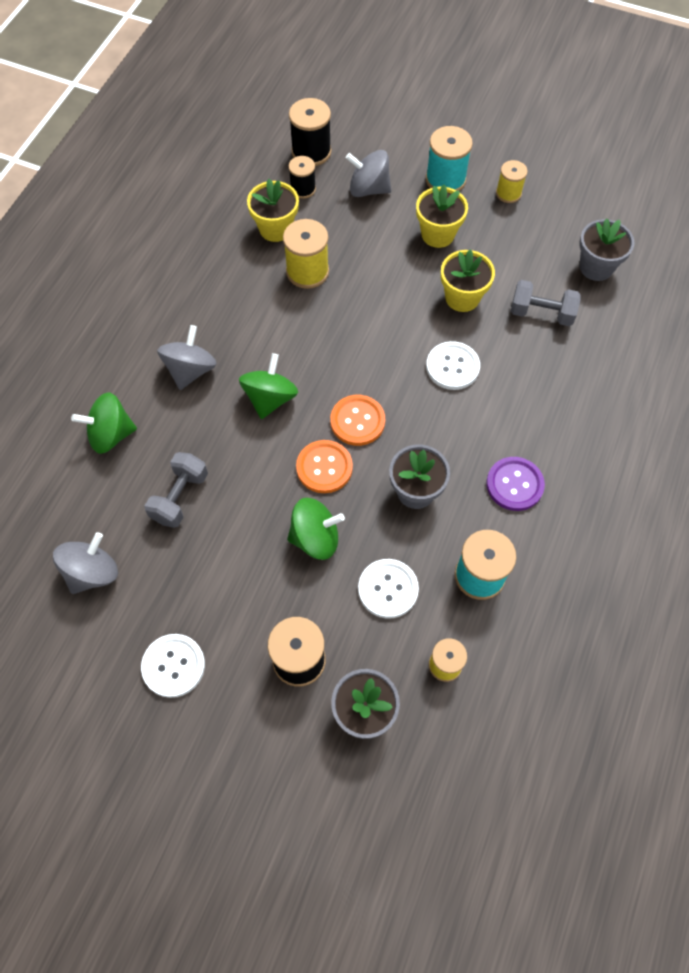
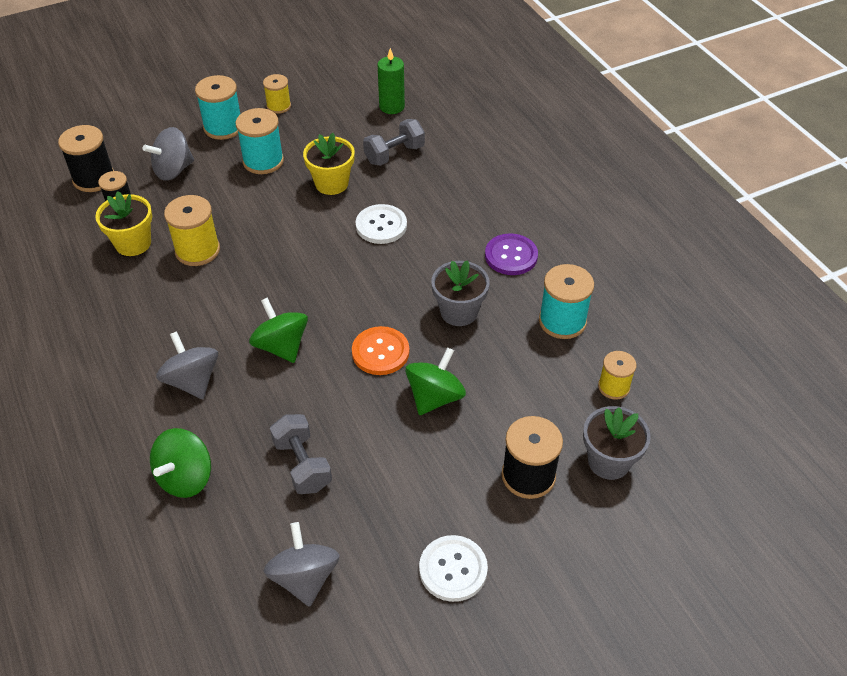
camera: 50 degrees left, 15 degrees down
(357, 421) = (363, 306): orange button -> none
(388, 589) = (522, 380): white button -> none
(438, 234) = (263, 161): yellow flower pot -> turquoise spool
(596, 267) = (392, 106): grey flower pot -> green candle

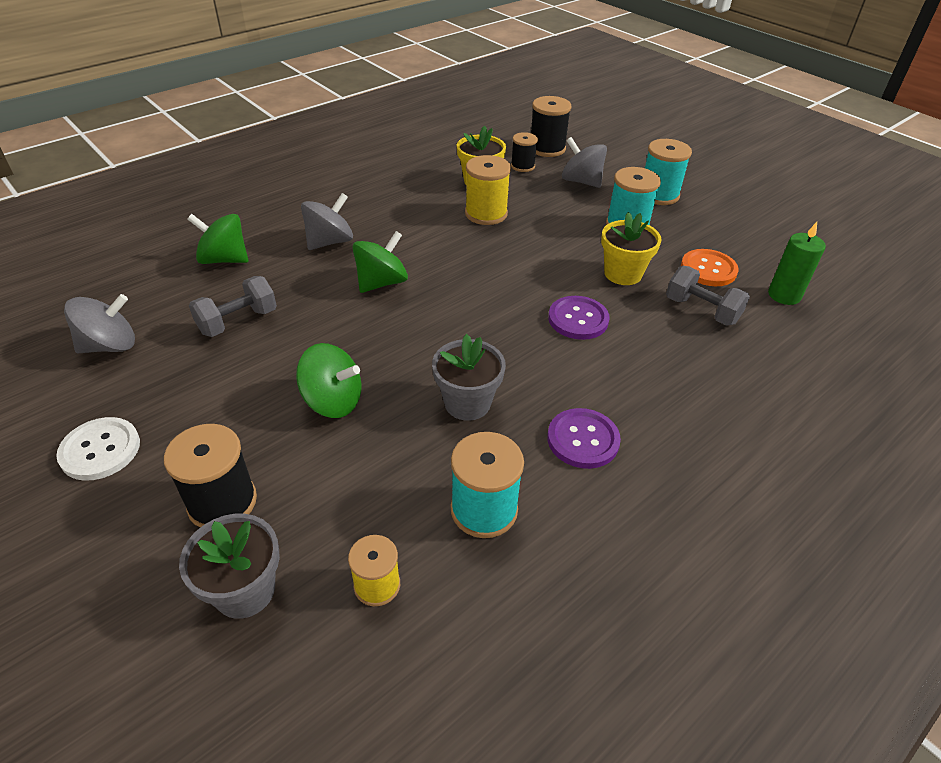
camera: 75 degrees right, 5 degrees down
(278, 106) = (716, 219): yellow spool -> none
(380, 352) = (389, 349): orange button -> orange button (708, 269)
(381, 225) = (578, 319): white button -> purple button

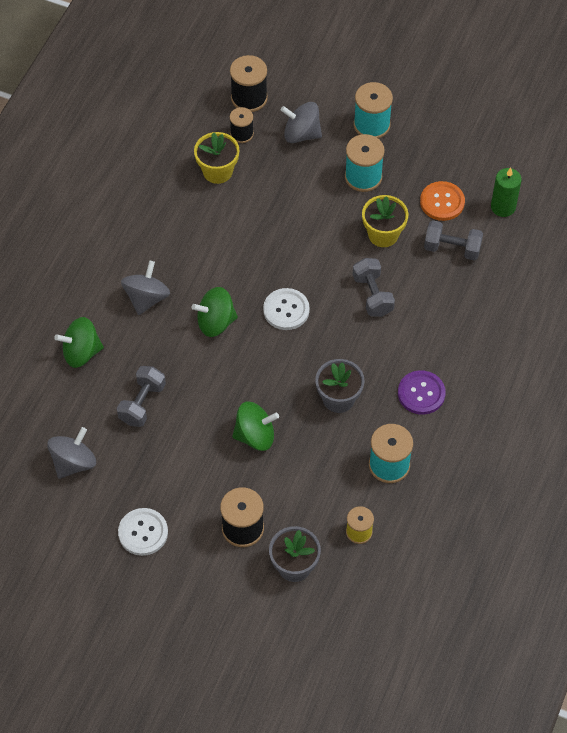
camera: 25 degrees left, 15 degrees up
(381, 282) = (215, 322): green spinning top -> green spinning top turned 120 degrees counterclockwise
(467, 298) = (286, 310): none -> white button
(486, 213) = (246, 211): yellow spool -> none
(578, 319) = (372, 295): purple button -> grey dumbbell

